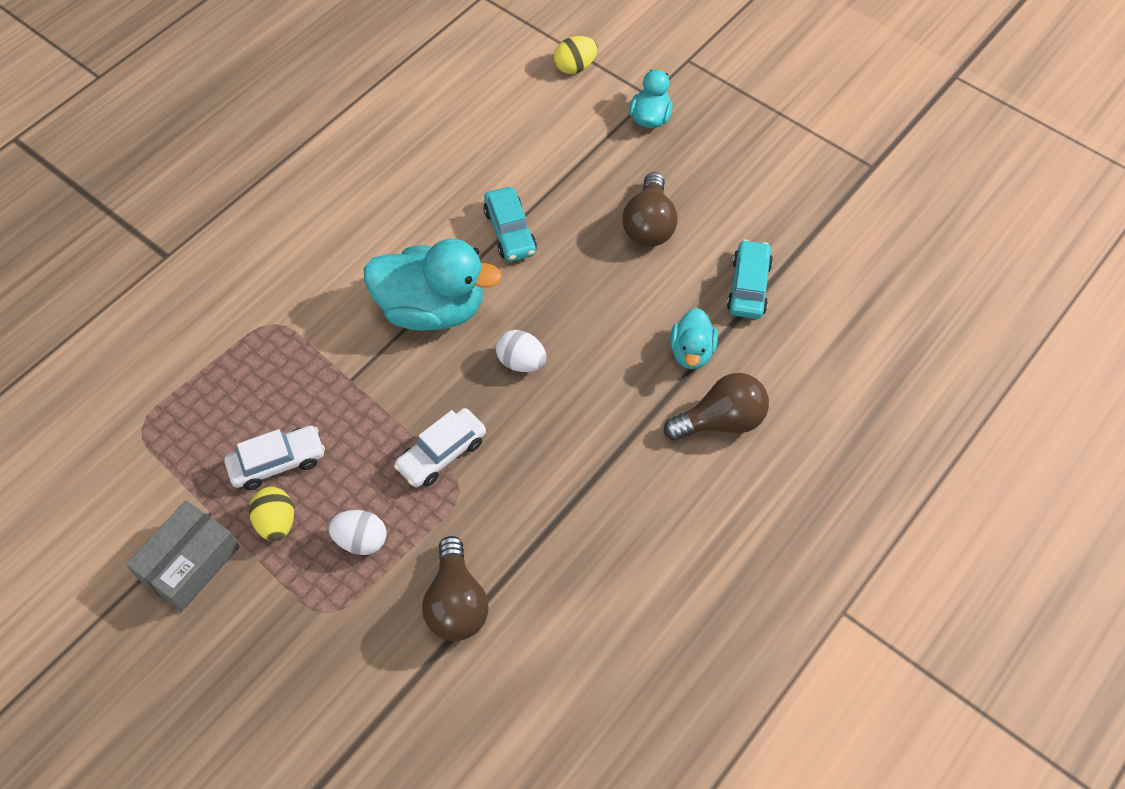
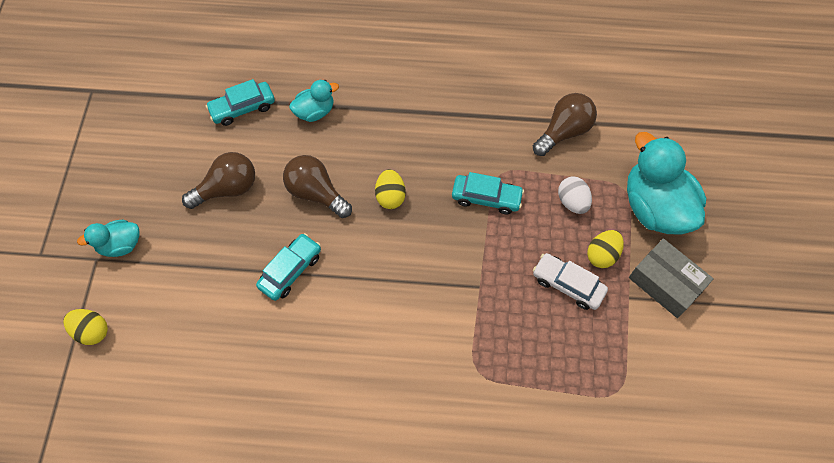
camera: 125 degrees left, 5 degrees up
(189, 563) = (665, 283): grey box -> grey box turned 45 degrees clockwise
(432, 309) = (390, 275): turquoise duck -> turquoise duck (655, 207)
(442, 454) = (486, 198): white car -> turquoise car
(521, 362) = (390, 196): white egg -> yellow egg
(721, 421) = (352, 73): brown light bulb -> brown light bulb (316, 193)

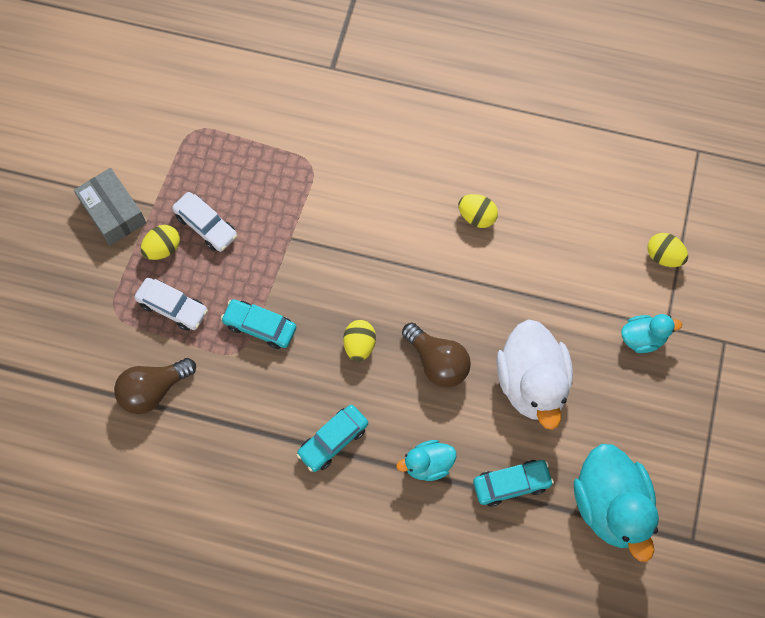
camera: 170 degrees left, 5 degrees up
(227, 189) = (531, 383): brown light bulb -> white duck
(290, 270) = (471, 283): turquoise car -> turquoise car (333, 440)
(290, 341) = (477, 217): none -> yellow egg
(572, 202) = (173, 307): white egg -> white car
(655, 207) = (91, 287): turquoise duck -> turquoise duck (610, 505)

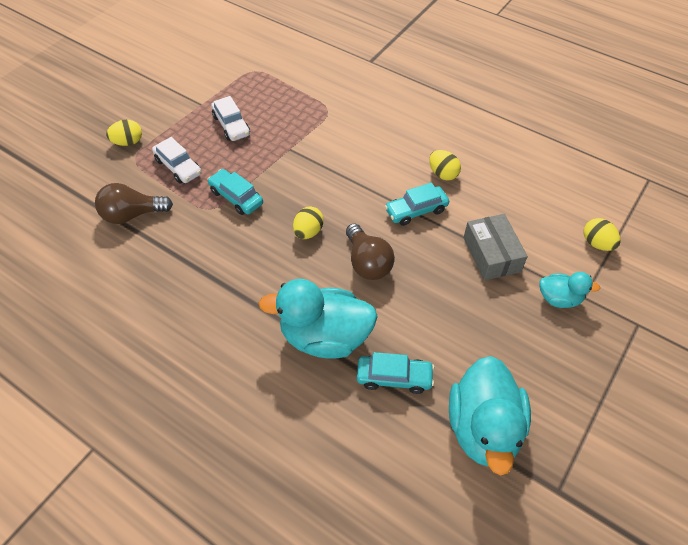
camera: 20 degrees right, 15 degrees down
(113, 212) = (171, 101): grey box -> grey box (491, 254)
(163, 249) = (193, 130): yellow egg -> yellow egg (128, 142)
(333, 440) = (253, 293): turquoise car -> turquoise car (416, 210)
(428, 464) = (325, 337): turquoise duck -> turquoise duck, size x1.91
(531, 383) = (444, 303): white duck -> none

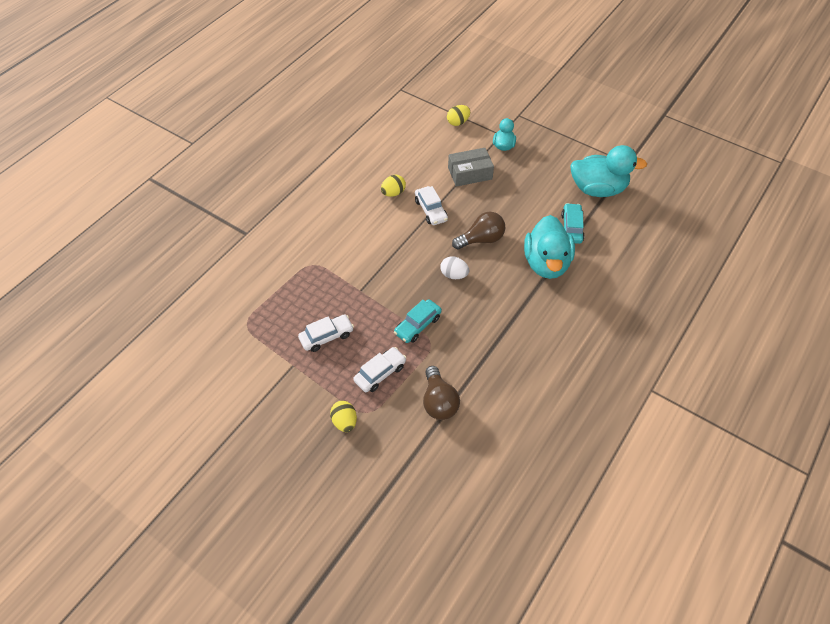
camera: 90 degrees left, 0 degrees up
(308, 232) = (454, 275): yellow egg -> white egg
(416, 210) = (431, 210): turquoise car -> white car

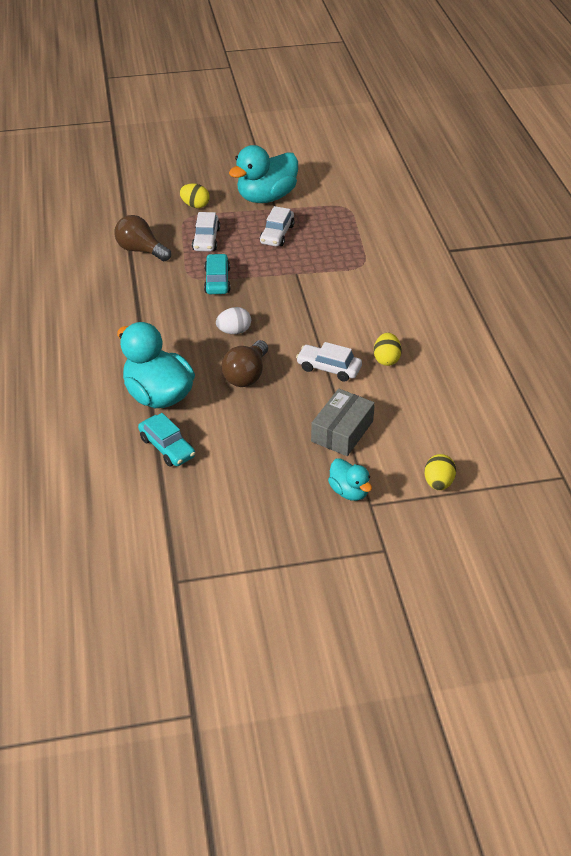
camera: 135 degrees right, 10 degrees down
(598, 189) = (180, 514): turquoise duck -> turquoise duck (266, 197)

